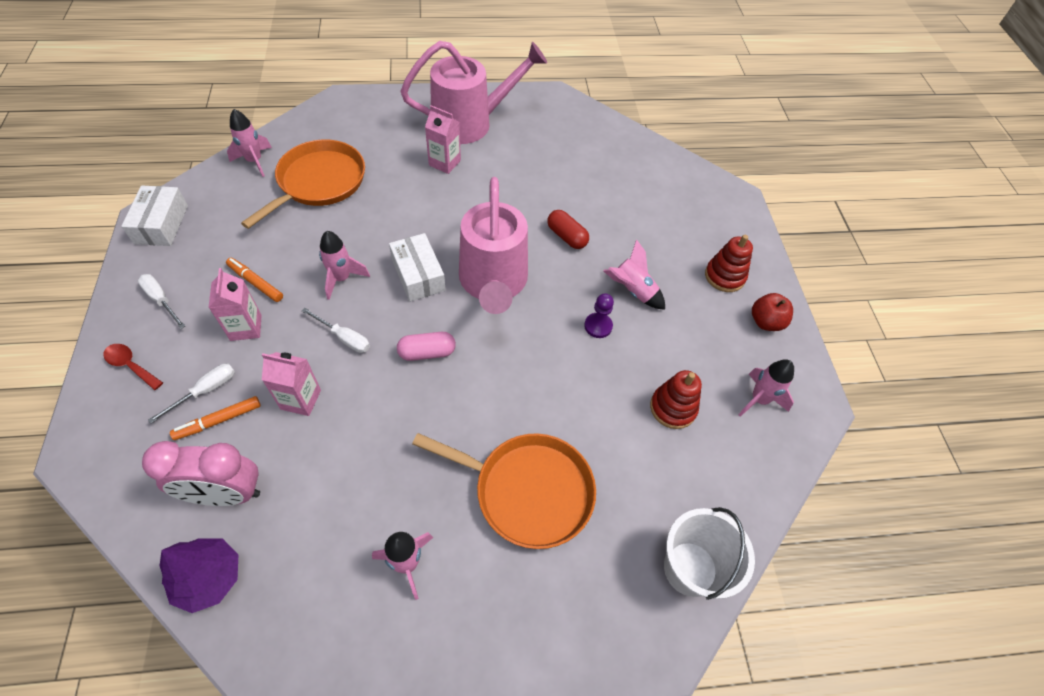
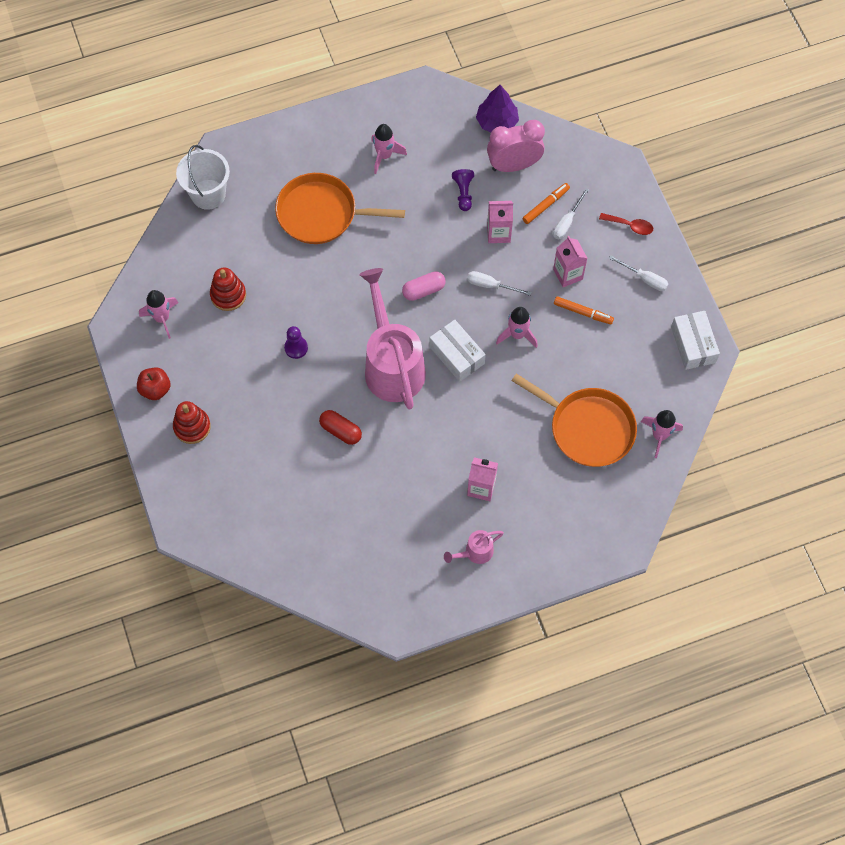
camera: 170 degrees right, 10 degrees up
(318, 182) = (587, 428): orange pan -> orange pan turned 75 degrees counterclockwise
(318, 469) = (463, 193): none -> purple pawn
(471, 123) = (475, 552): pink watering can -> pink watering can, size x0.44
(632, 291) = (272, 389): pink rocket -> none

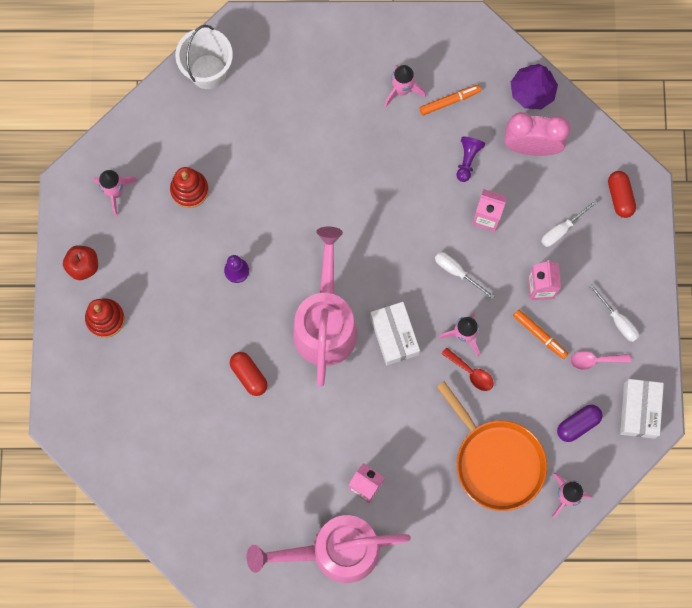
camera: 20 degrees right, 10 degrees up
(321, 213) = (314, 132): orange pan -> none
(423, 290) = (387, 253): pink capsule -> none
(475, 552) = (334, 551): pink watering can -> pink watering can, size x2.28
(545, 205) = (547, 203): orange marker -> orange marker (449, 101)
(605, 181) = (620, 197): none -> red capsule
(630, 226) = (626, 256): red spoon -> red spoon (471, 372)
(638, 317) = (595, 360): none -> pink spoon
(645, 374) = (578, 424): none -> purple capsule

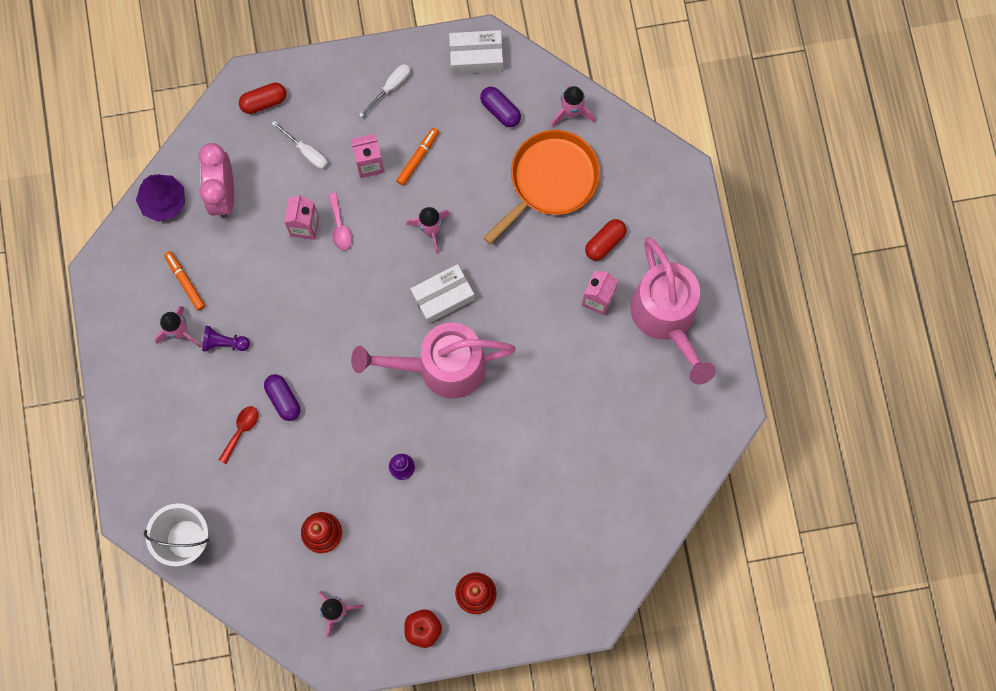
camera: 100 degrees left, 0 degrees up
(249, 375) = (509, 433): red capsule -> red capsule (605, 242)
(321, 173) = (283, 399): none -> purple capsule
(457, 272) = (367, 246): white screwdriver -> none
(467, 160) = (247, 254): purple pawn -> purple pawn (224, 343)
(471, 372) = (467, 217): red spoon -> red spoon (241, 431)
(595, 360) = (434, 103): pink spoon -> pink spoon (340, 227)

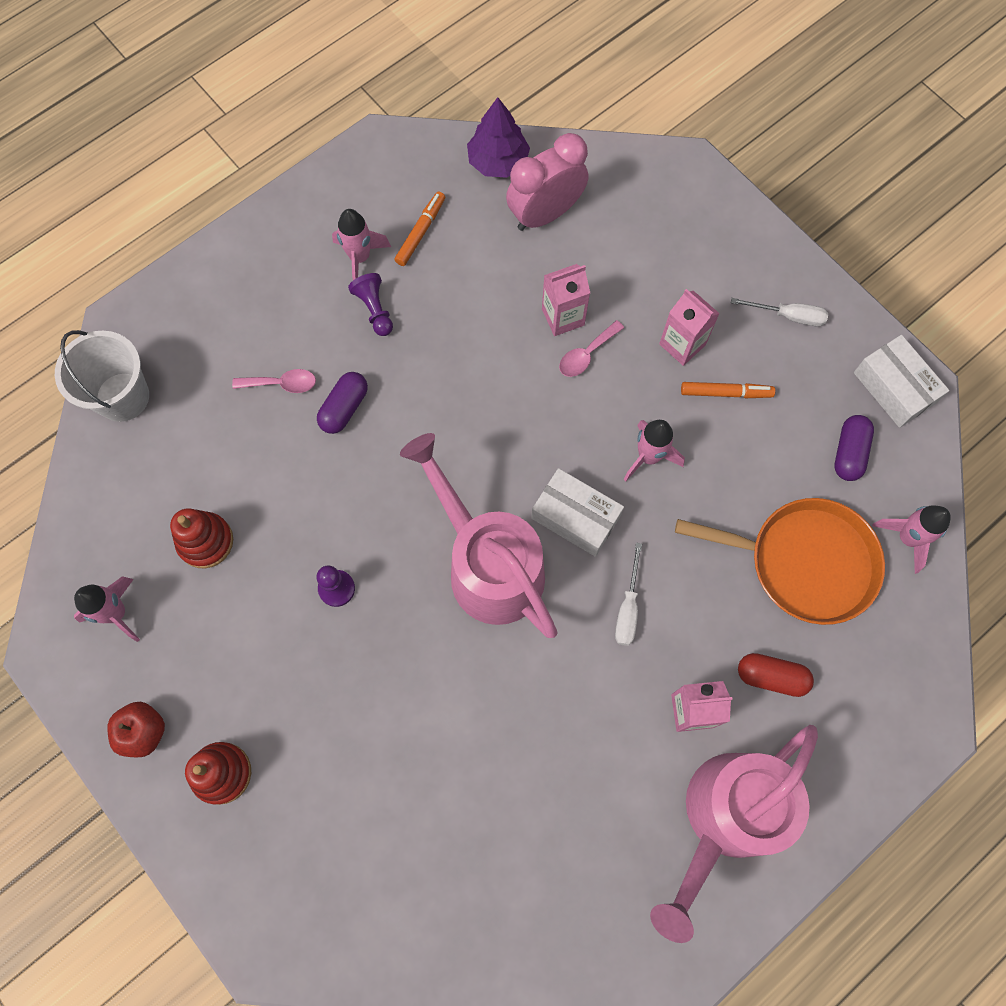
camera: 60 degrees right, 5 degrees down
(241, 431) = (281, 384): red spoon -> pink spoon
(264, 102) = (677, 196): red capsule -> none
(306, 152) = (650, 270): white screwdriver -> white screwdriver (628, 608)

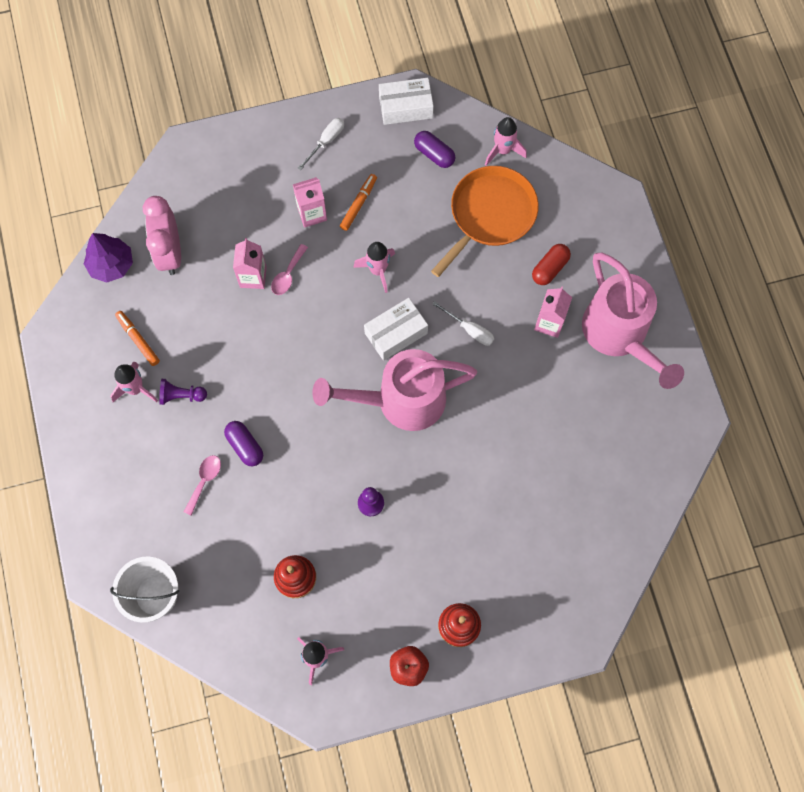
camera: 65 degrees left, 0 degrees up
(586, 354) = (288, 275): pink spoon -> pink spoon turned 45 degrees clockwise

